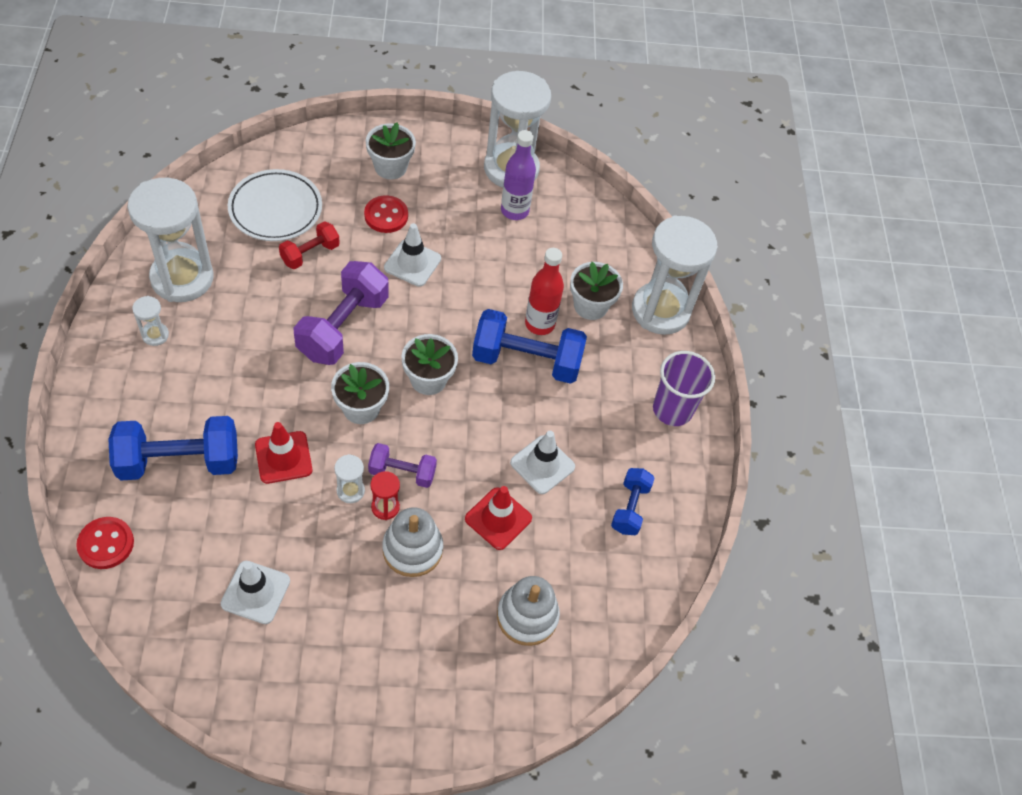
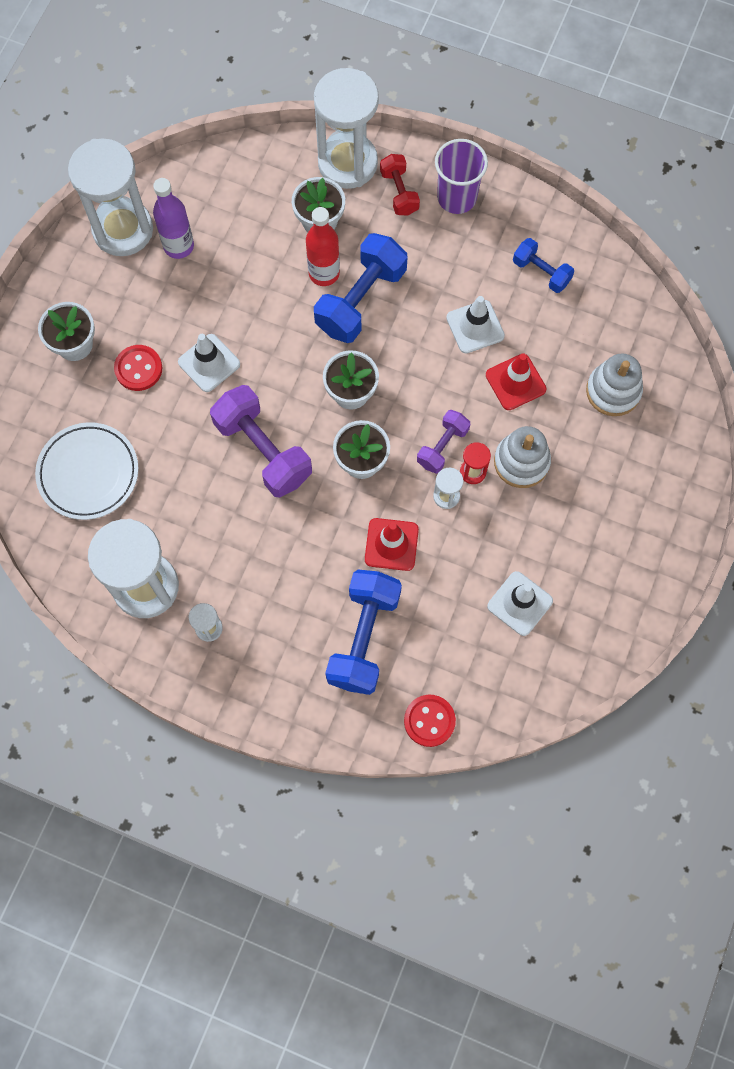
camera: 60 degrees left, 15 degrees up
(310, 254) = (161, 455): red dumbbell -> red dumbbell (399, 192)

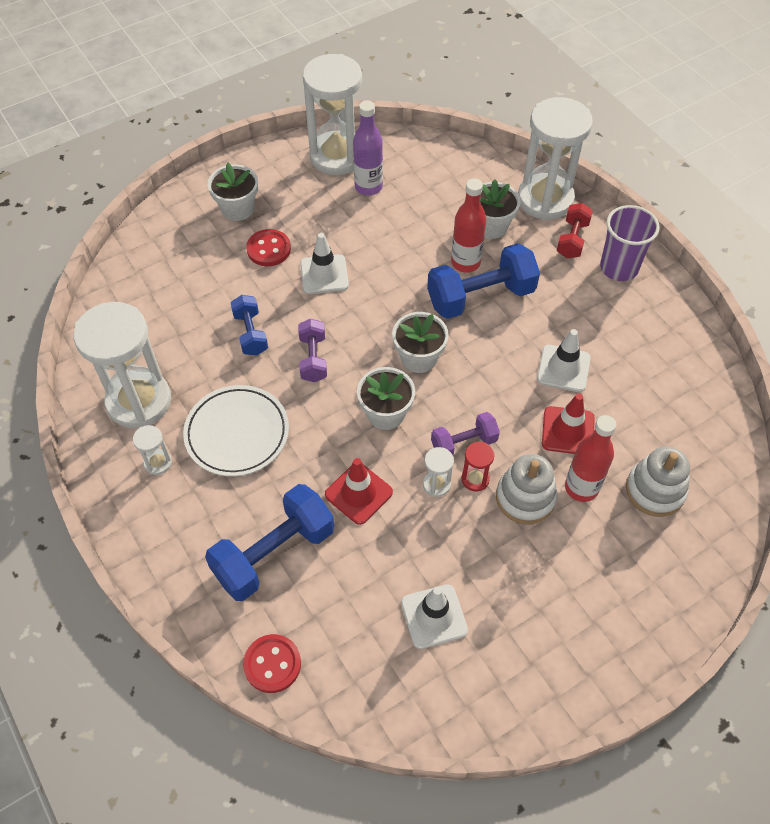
camera: 35 degrees right, 15 degrees down
(88, 473) = (170, 297): white plate -> white plate (237, 433)
(263, 450) = (313, 358): purple dumbbell -> purple dumbbell, size x0.56
(541, 272) = (654, 360): blue dumbbell -> blue dumbbell (251, 333)
(557, 425) = (581, 487): none -> red bottle

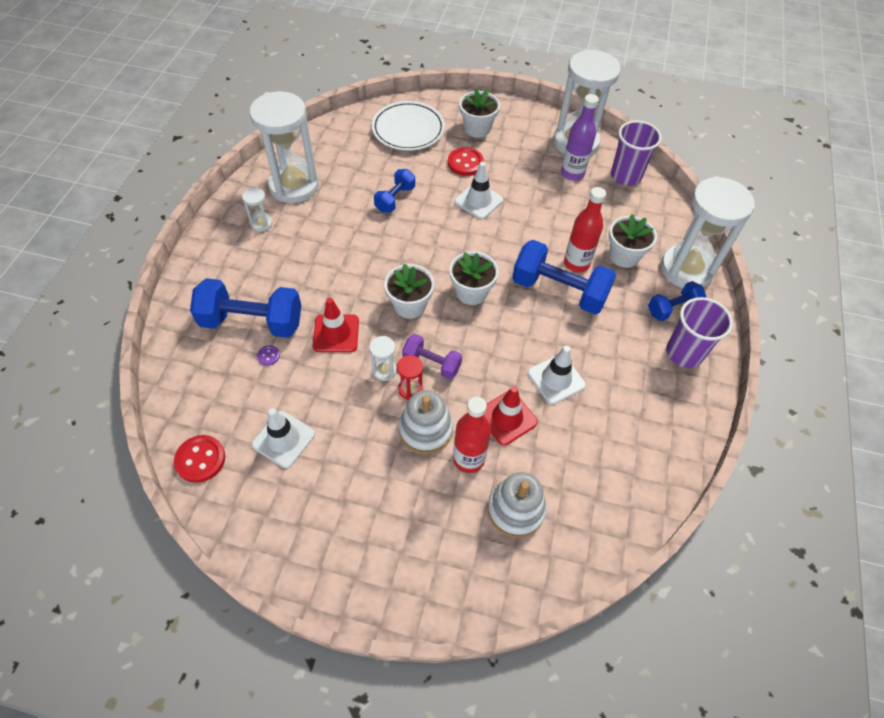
camera: 45 degrees right, 0 degrees up
(237, 433) = (318, 244): white plate -> white plate (408, 129)
(272, 664) = (176, 376): red button -> red button (200, 459)
(313, 358) = (410, 240): purple dumbbell -> none
(329, 566) = (268, 356): none -> purple button
(411, 156) = (625, 176): none -> purple cup
(572, 239) = (672, 308): red dumbbell -> blue dumbbell

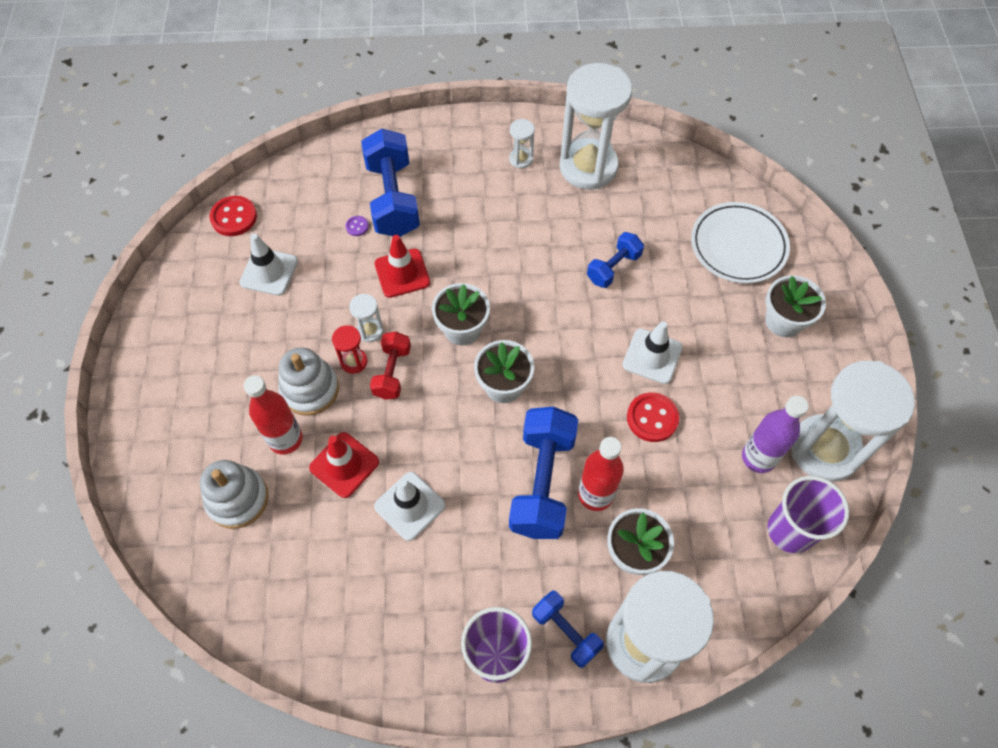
camera: 75 degrees right, 5 degrees up
(395, 199) = (613, 268): blue dumbbell -> blue dumbbell turned 60 degrees counterclockwise
(432, 363) = (392, 372): purple dumbbell -> red dumbbell
(465, 163) = (711, 324): red button -> red button (652, 418)

